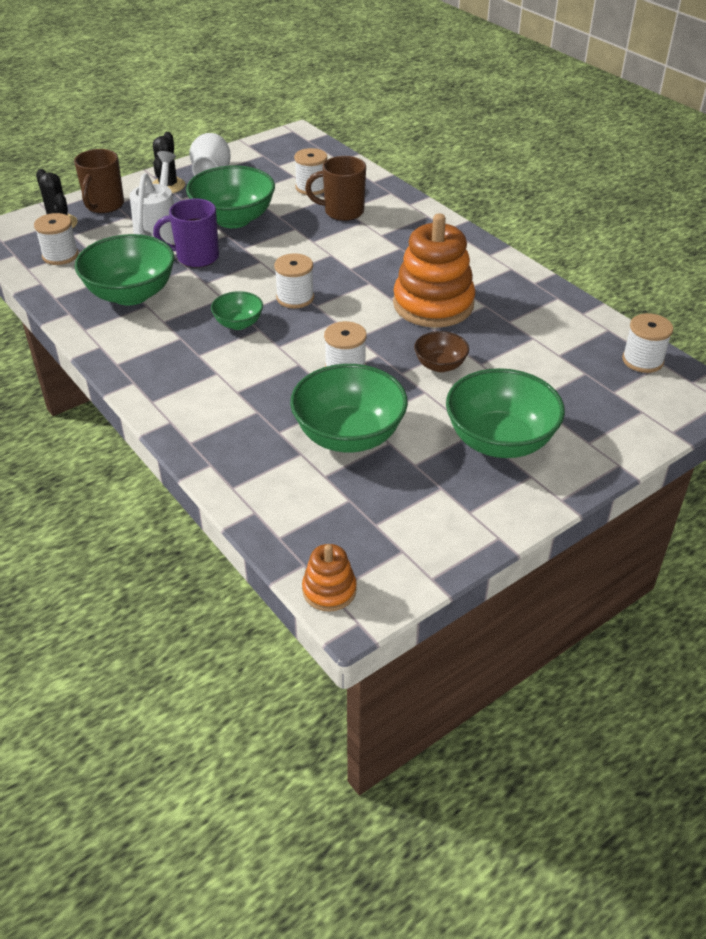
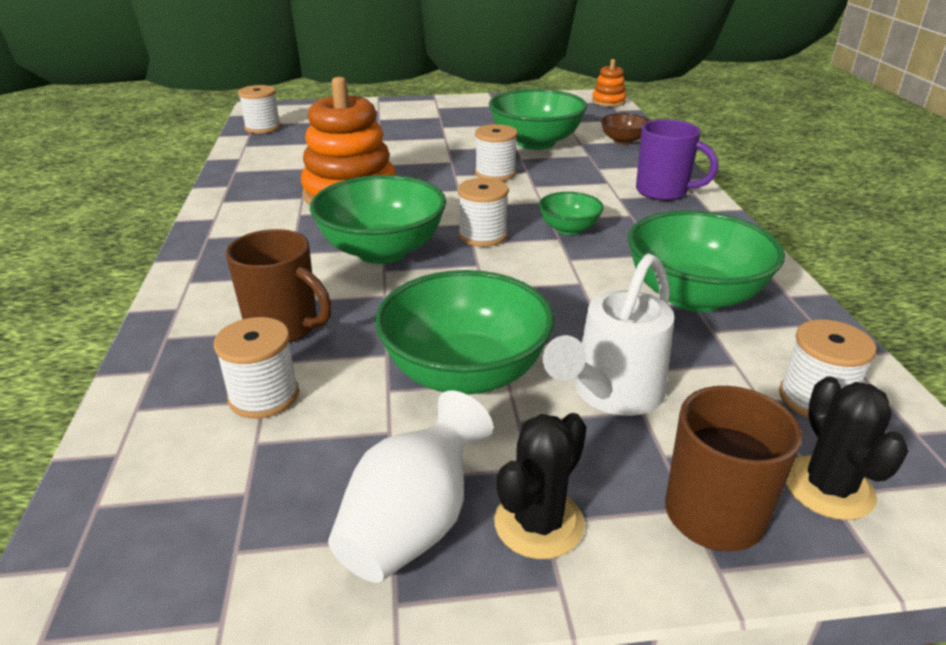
camera: 150 degrees left, 10 degrees down
(196, 257) = (573, 322): purple mug -> purple mug (663, 192)
(440, 365) = (413, 158): brown bowl -> brown bowl (623, 141)
(500, 441) = (433, 120): green bowl -> green bowl (382, 251)

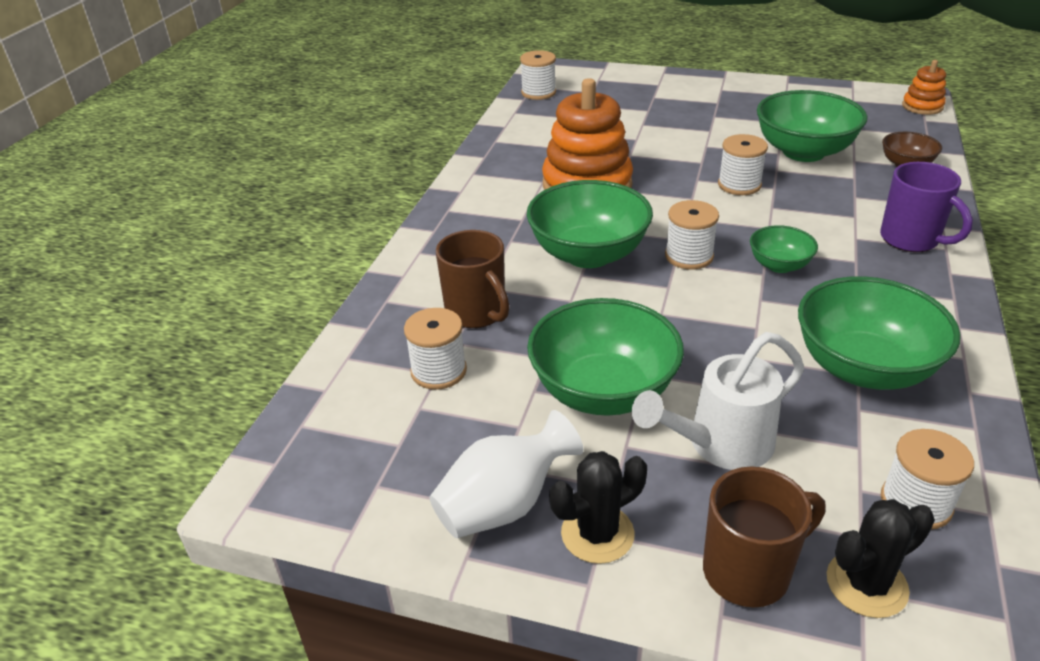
camera: 25 degrees right, 5 degrees up
(828, 488) = (866, 584): black cactus -> black cactus turned 45 degrees clockwise

